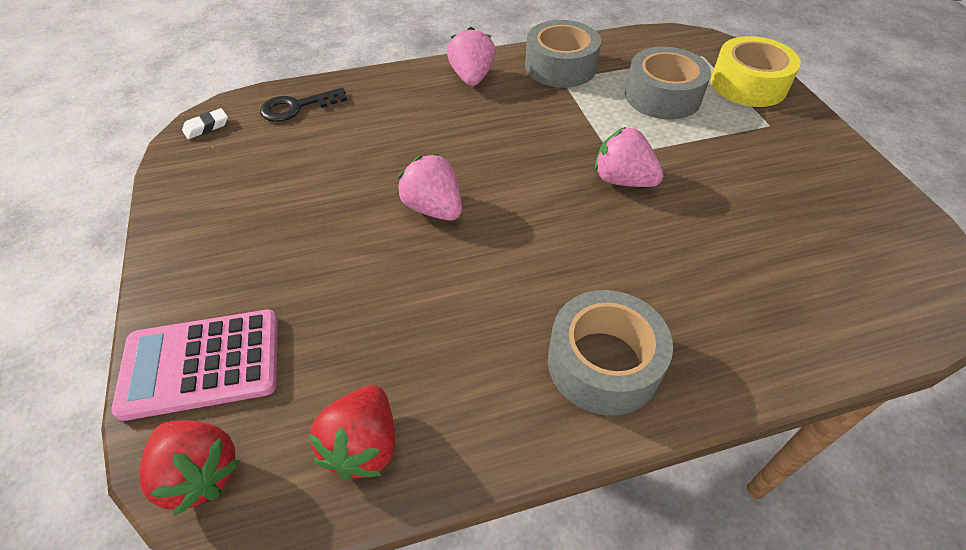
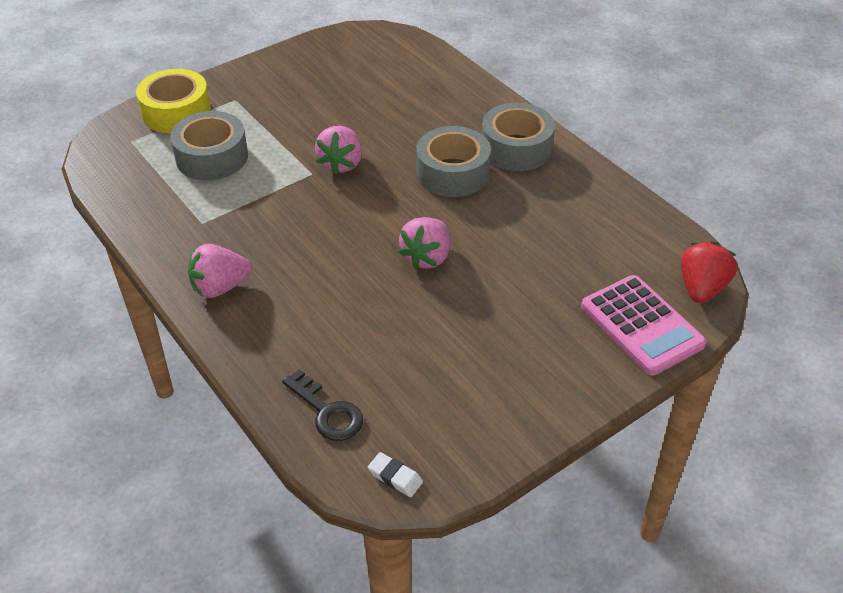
camera: 110 degrees left, 5 degrees down
(363, 446) = (635, 227): red strawberry -> none
(560, 67) = (179, 228): grey tape -> grey tape (453, 173)

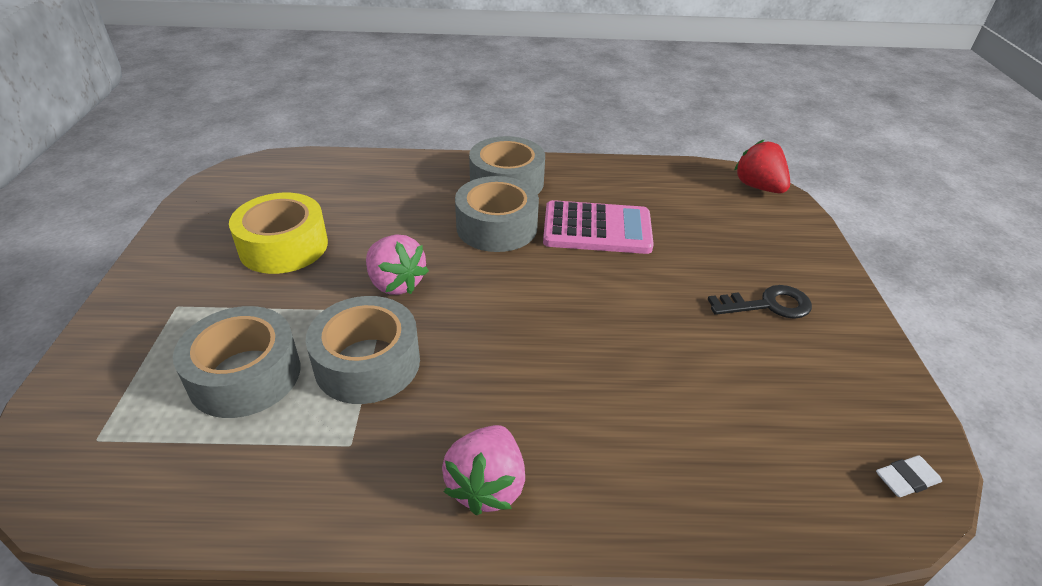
camera: 55 degrees left, 5 degrees down
(176, 112) = (116, 365): yellow tape -> yellow tape (283, 246)
(264, 193) = (367, 363): none -> grey tape
(327, 412) = (776, 488): black key -> black key (768, 305)
(427, 257) = (596, 297): pink strawberry -> none
(642, 325) = (780, 231): pink calculator -> pink calculator (597, 229)

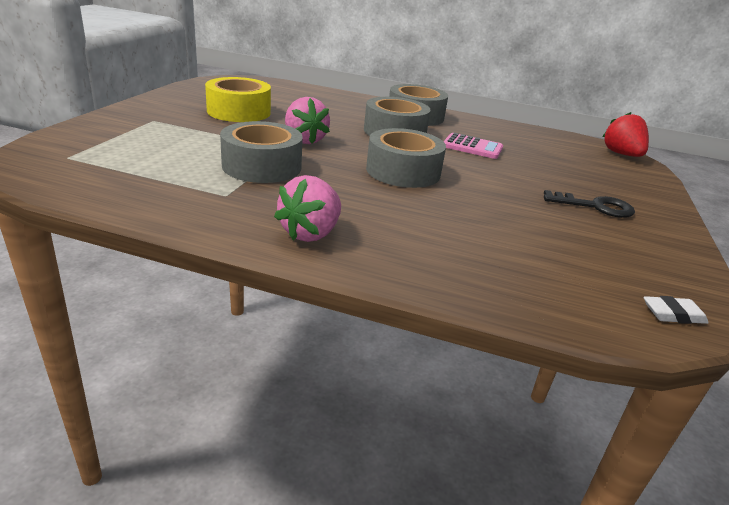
camera: 15 degrees right, 10 degrees down
(245, 375) = (177, 153): grey tape -> grey tape (403, 171)
(597, 229) = (472, 147): pink calculator -> pink calculator, size x0.65

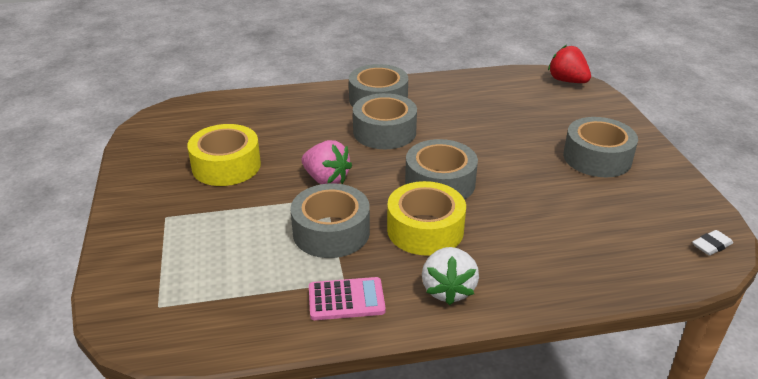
camera: 25 degrees left, 5 degrees up
(310, 233) = (448, 290): pink strawberry -> white strawberry
(347, 192) = (425, 230): none -> yellow tape
(472, 147) = (460, 124): pink calculator -> pink calculator (346, 299)
(595, 206) = (597, 158): black key -> grey tape

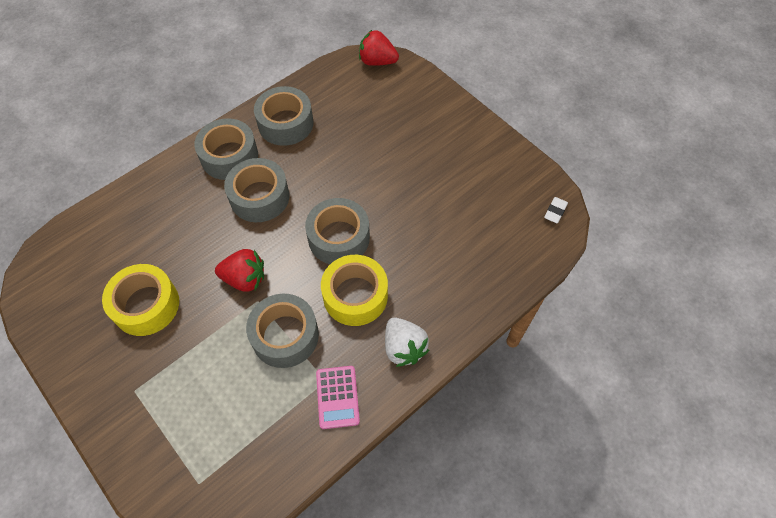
camera: 30 degrees left, 25 degrees up
(326, 179) = (245, 279): pink strawberry -> red strawberry
(346, 299) = (337, 397): pink calculator -> pink calculator turned 120 degrees clockwise
(597, 158) = (442, 151): grey tape -> grey tape (285, 123)

